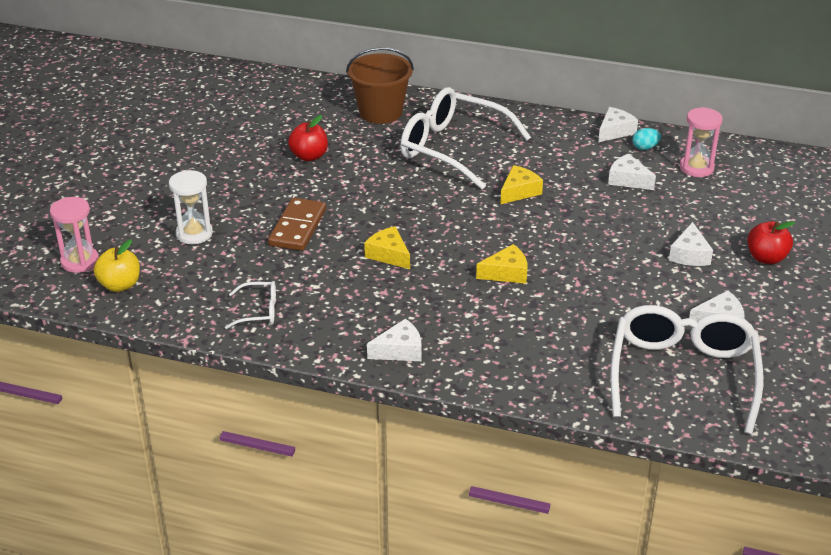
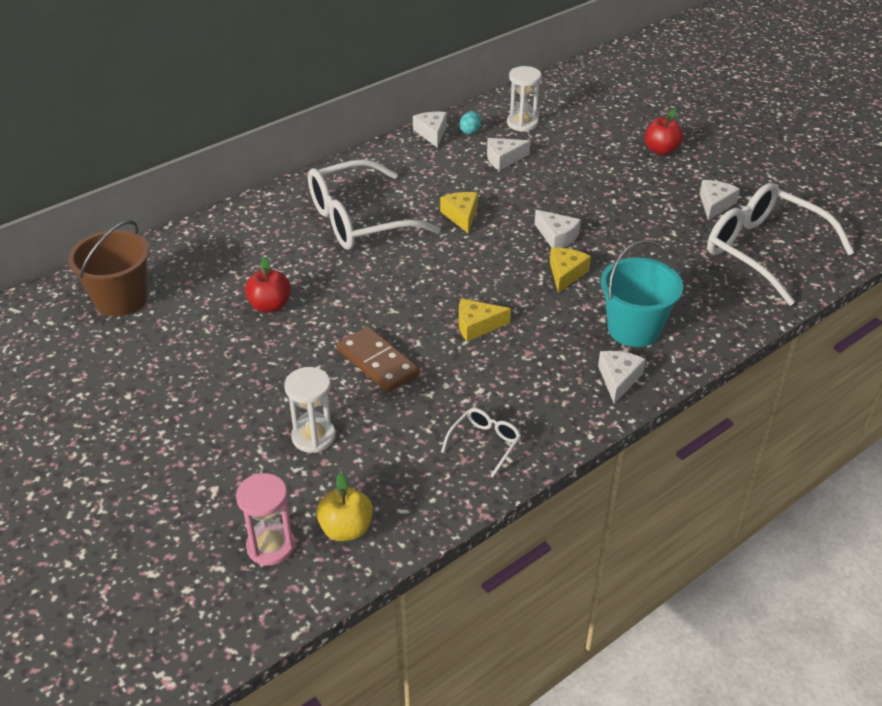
camera: 55 degrees left, 5 degrees up
(380, 112) = (251, 233): brown bucket -> brown bucket (121, 299)
(474, 336) = (634, 329): none -> turquoise bucket
(689, 254) = (626, 179): white cheese -> white cheese (557, 236)
(696, 168) = (522, 123): pink hourglass -> white hourglass

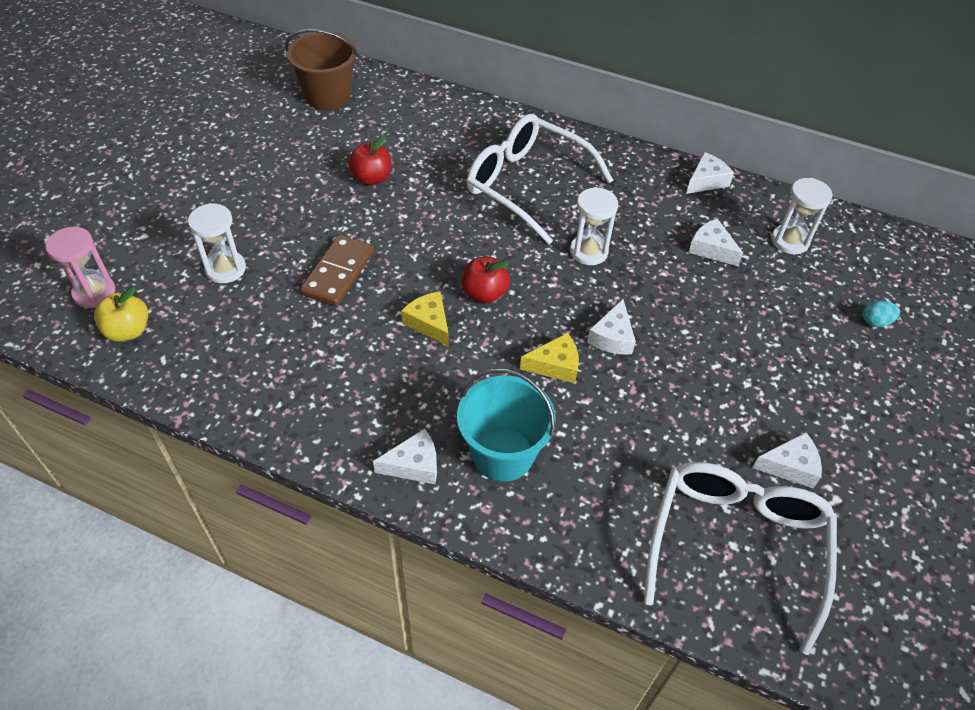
camera: 60 degrees right, 10 degrees up
(461, 216) = (588, 251): yellow cheese -> white hourglass
(470, 131) = (736, 207): turquoise egg -> turquoise egg (875, 322)
(485, 443) = (269, 387): white glasses -> none
(661, 150) = (854, 379): red apple -> red apple (484, 293)

